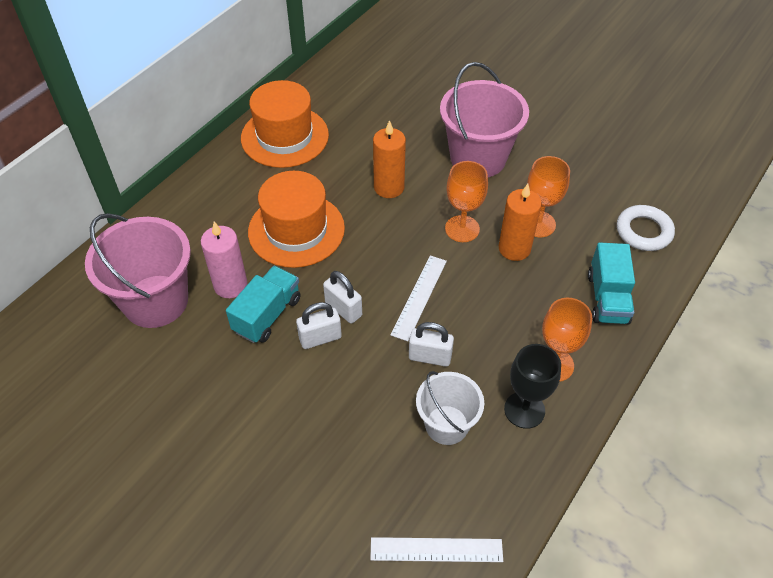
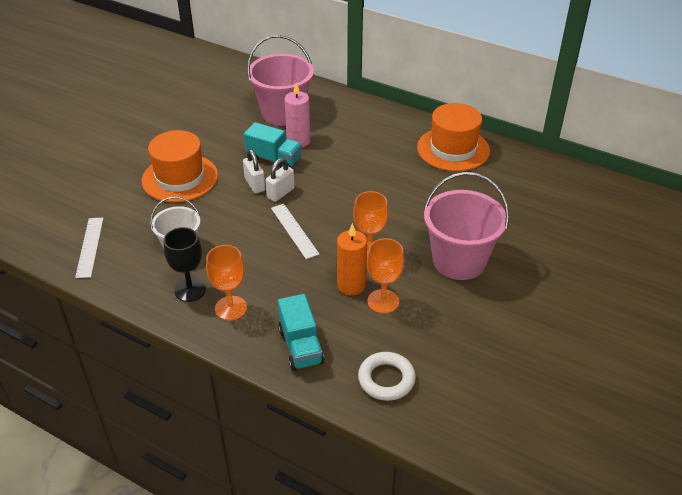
camera: 85 degrees right, 10 degrees down
(296, 230) = (353, 164): orange hat -> orange hat (180, 178)
(389, 187) = (408, 208): orange candle -> none
(419, 297) = (294, 230): white ruler -> white ruler turned 45 degrees clockwise
(430, 357) = (238, 238): white padlock -> none
(607, 298) = (300, 346): turquoise truck -> turquoise truck turned 105 degrees counterclockwise

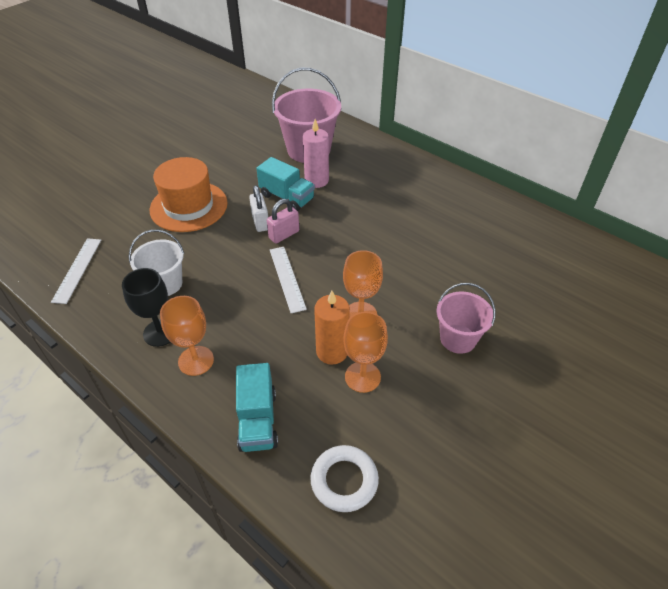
camera: 10 degrees right, 5 degrees up
(280, 193) = (284, 235): white padlock -> pink padlock
(453, 149) = (475, 207): orange hat -> none
(459, 261) = (458, 338): pink bucket -> pink bucket, size x0.61

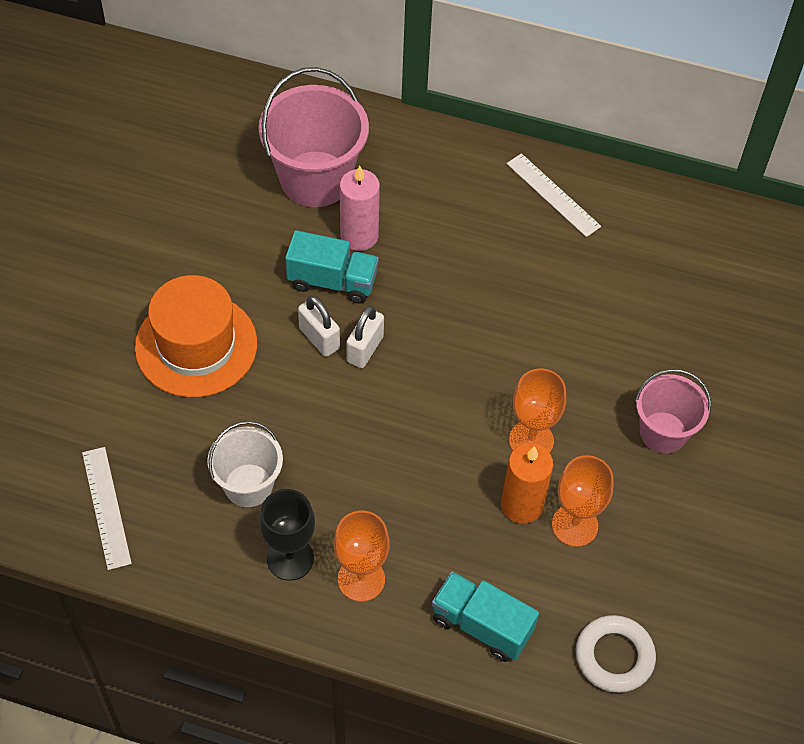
camera: 25 degrees left, 10 degrees up
(258, 420) = (481, 625): turquoise truck -> turquoise truck turned 150 degrees clockwise
(284, 235) = (365, 349): pink padlock -> white padlock
(287, 278) = (409, 419): white ruler -> white ruler (553, 195)

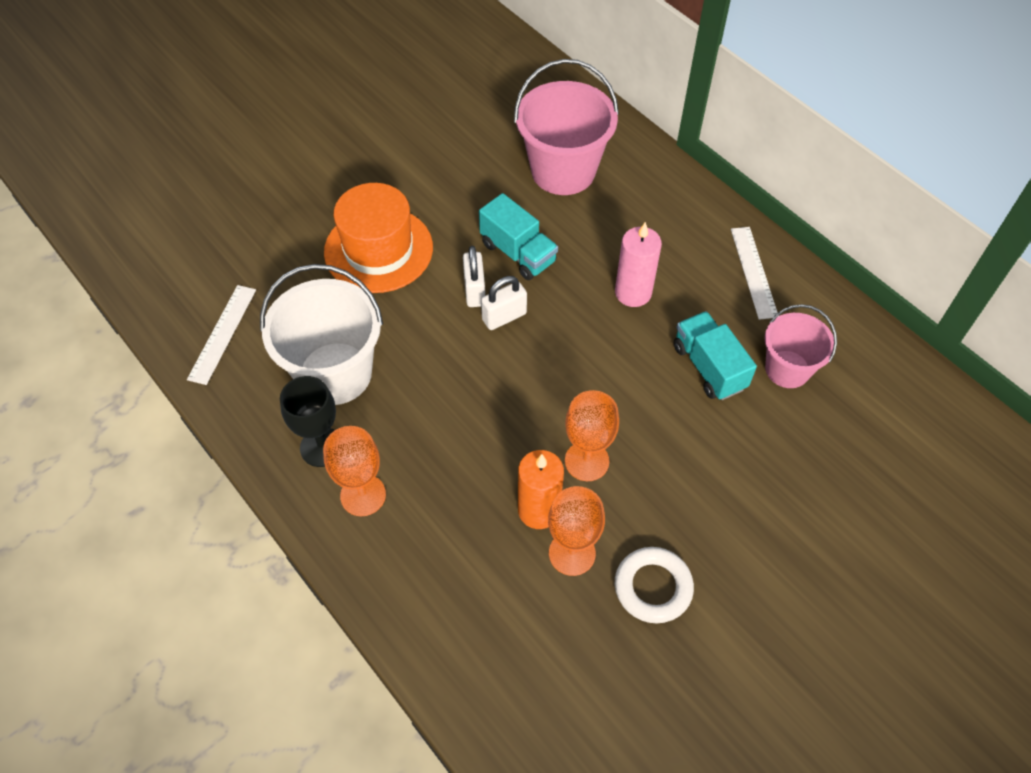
camera: 35 degrees right, 0 degrees up
(248, 485) = (335, 373): white bucket -> white bucket, size x1.64
(359, 236) = (565, 229): pink candle -> pink candle (633, 293)
(481, 625) = (430, 591): turquoise truck -> turquoise truck (709, 367)
(614, 656) = (523, 688): white ring -> white ring (653, 587)
(663, 432) = (710, 518): pink bucket -> pink bucket (787, 369)

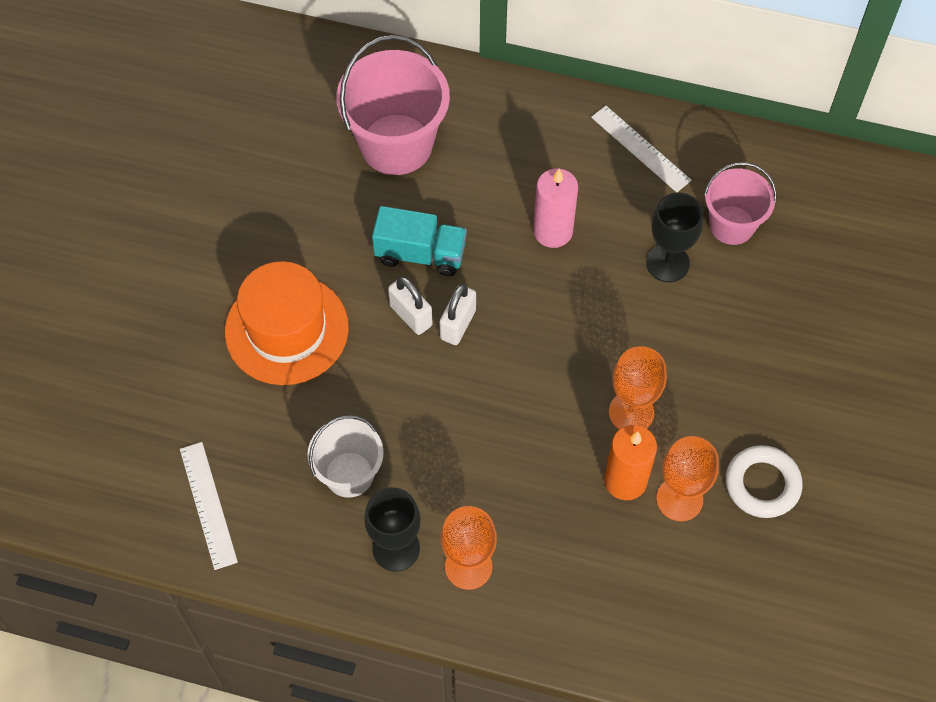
camera: 35 degrees left, 5 degrees up
(335, 373) = (349, 474): white bucket -> white bucket, size x0.61
(709, 367) = (667, 263): turquoise truck -> black goblet

